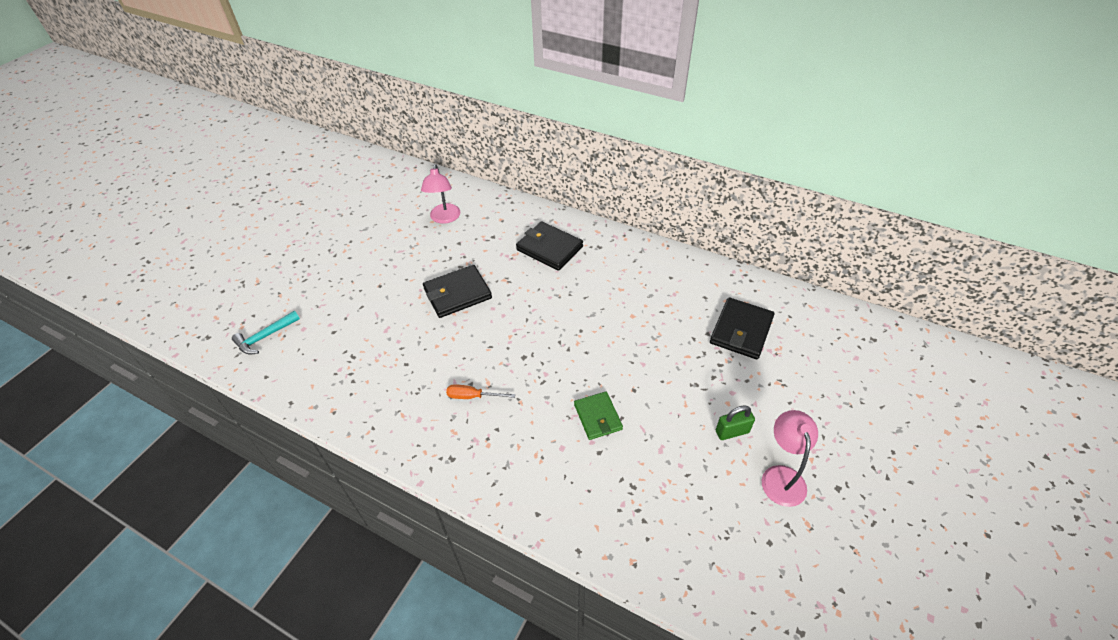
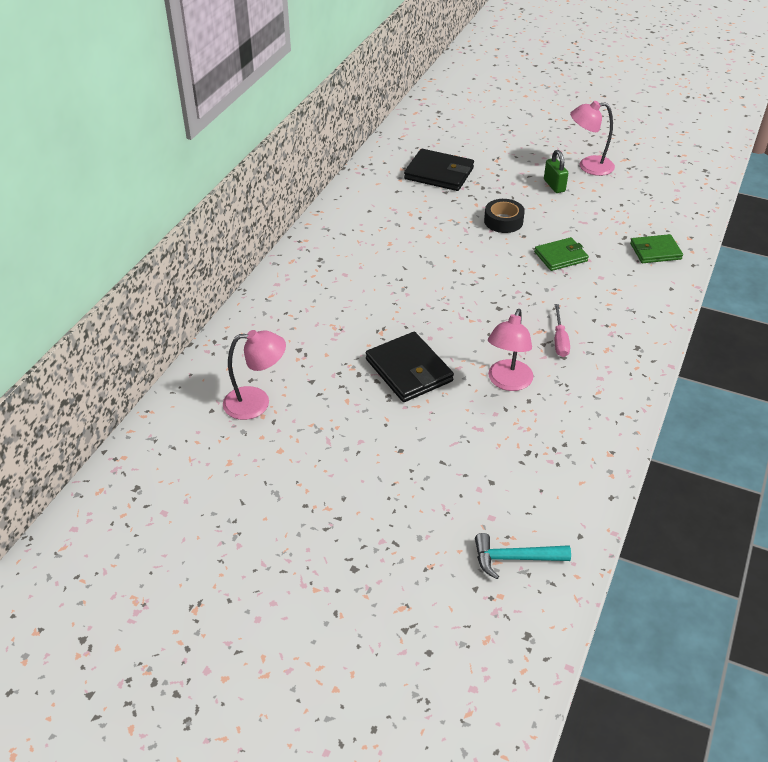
camera: 95 degrees left, 5 degrees down
(265, 337) = (514, 558): turquoise hammer -> turquoise hammer turned 135 degrees clockwise
(429, 352) = (507, 382): none -> pink lamp
(473, 396) = (560, 340): orange screwdriver -> pink screwdriver
(549, 248) = (323, 298): black wallet -> none
(605, 513) = (655, 251): none -> green wallet
(658, 375) = (503, 221): none -> black tape

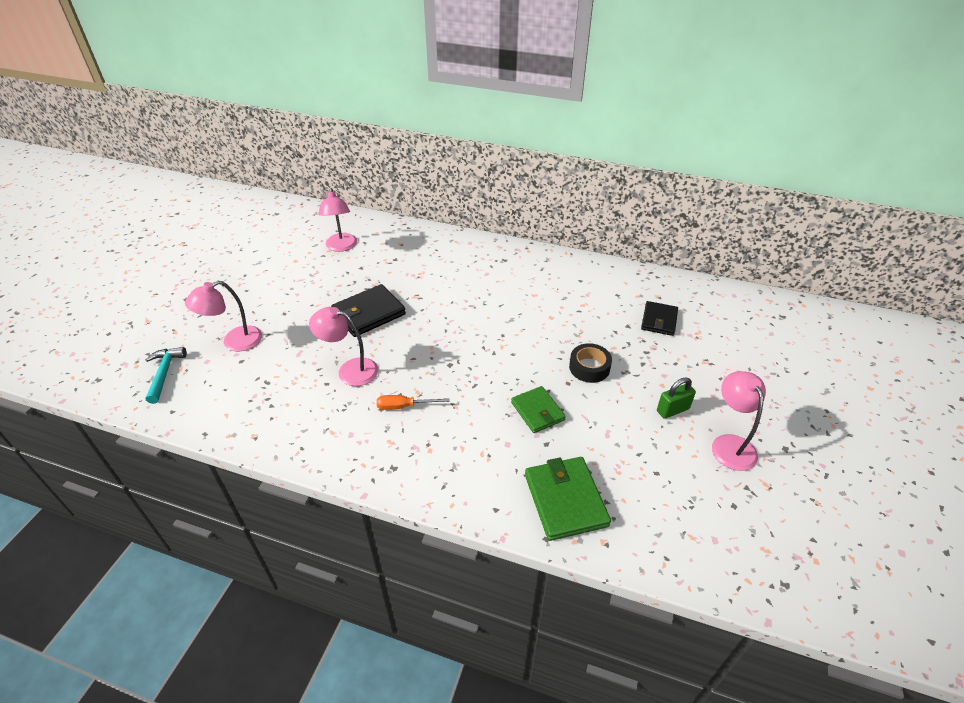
camera: 85 degrees right, 0 degrees up
(439, 173) = (659, 320): black wallet -> black wallet, size x0.66
(455, 494) = (234, 342): none -> pink lamp
(560, 340) = (404, 406): pink screwdriver -> orange screwdriver
(655, 251) = (565, 500): green wallet -> green wallet, size x1.51

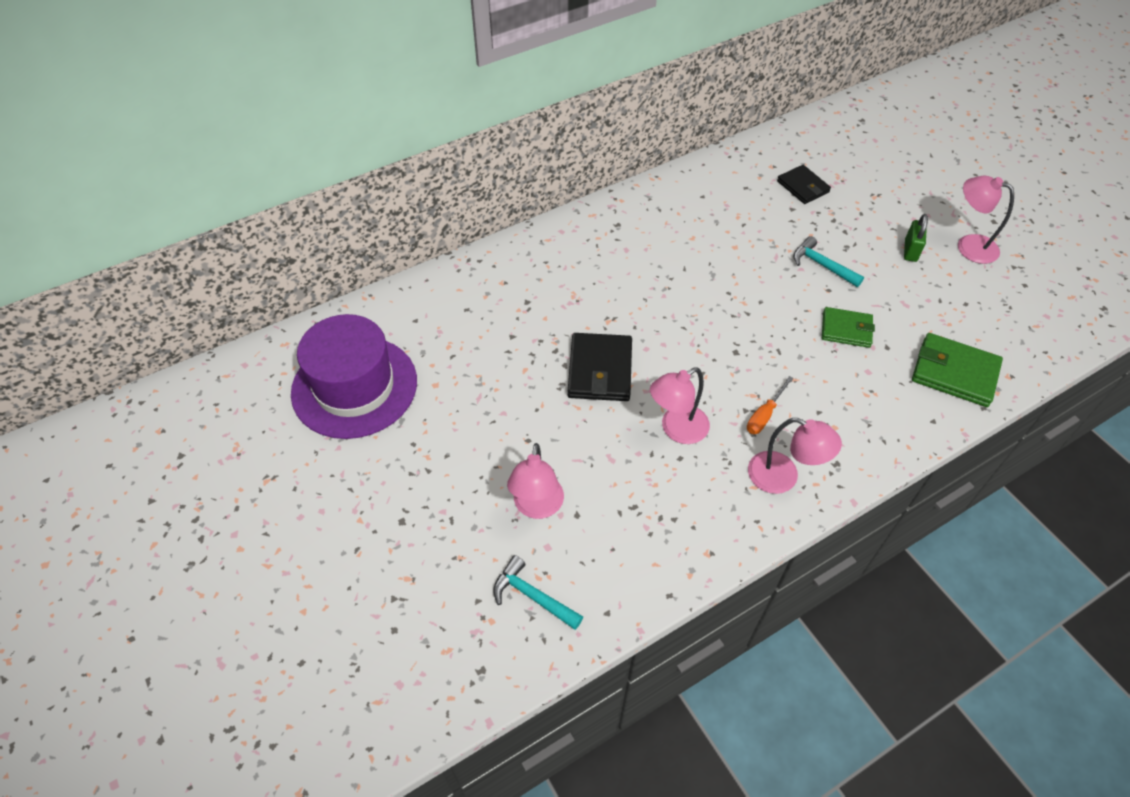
camera: 50 degrees left, 10 degrees up
(268, 236) = (354, 387): none -> purple hat
(341, 247) = (453, 332): pink lamp -> pink lamp (783, 477)
(589, 367) = (822, 265): black tape -> turquoise hammer

